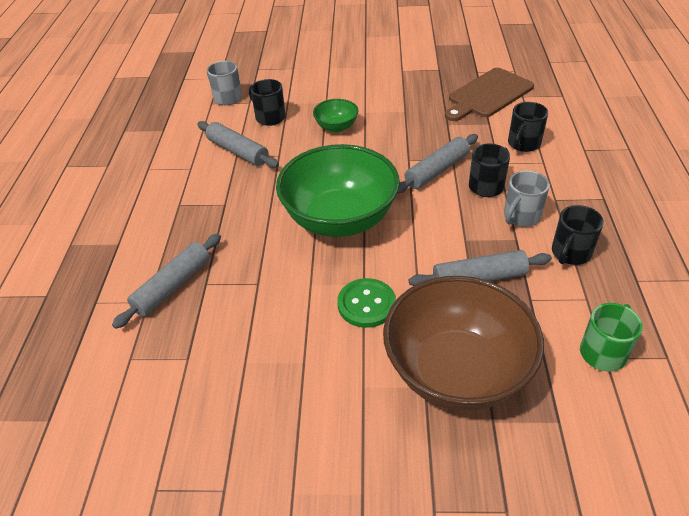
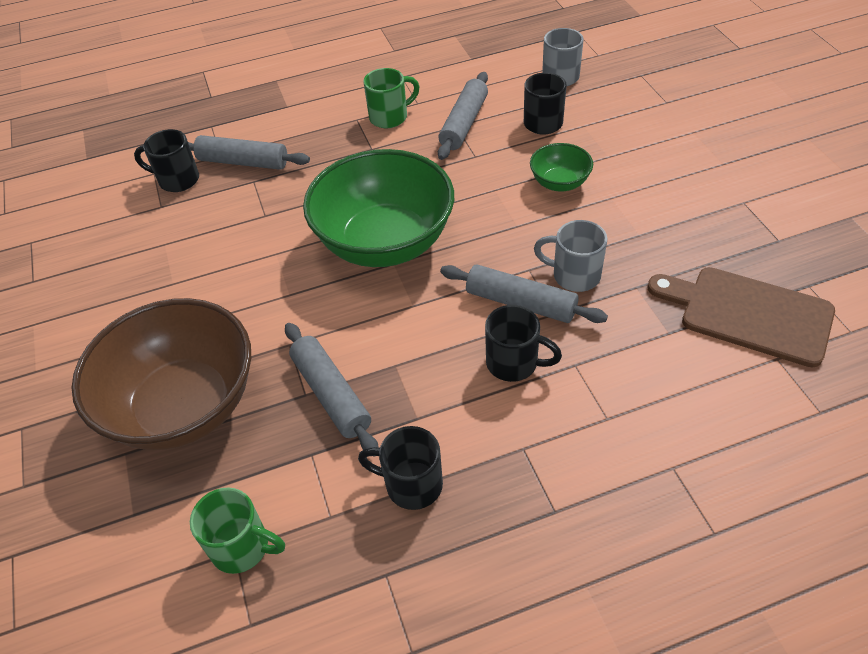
camera: 70 degrees right, 5 degrees up
(194, 186) = (390, 117): none -> green mug
(366, 304) = (259, 305): green button -> none
(521, 216) = (465, 414): grey mug -> grey mug (574, 275)
(523, 144) = (639, 384): black mug -> black mug (177, 180)

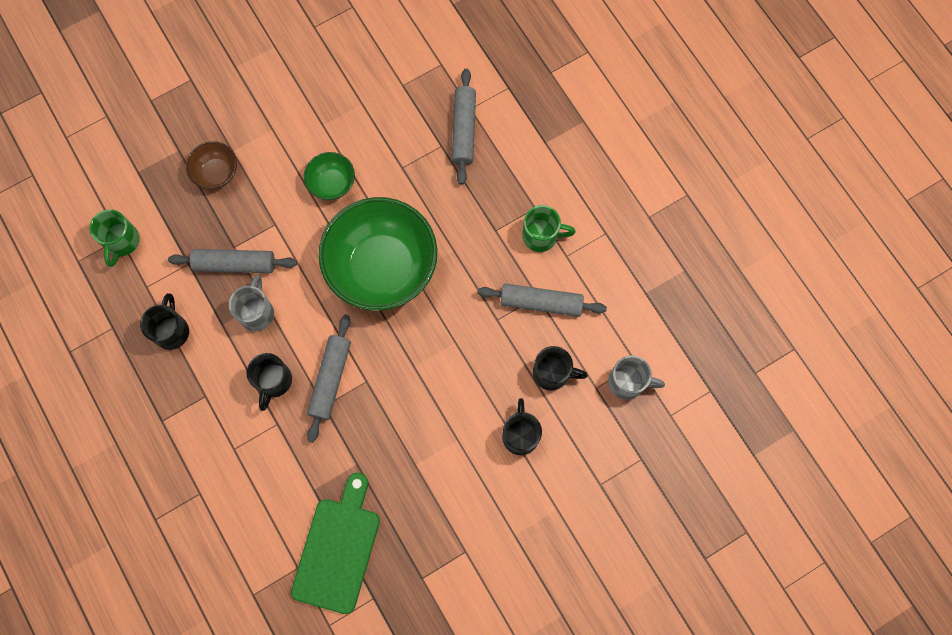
camera: 75 degrees right, 25 degrees up
(177, 180) = (435, 86): black mug -> black mug (520, 435)
(184, 406) = (216, 173): brown bowl -> brown bowl, size x0.45
(331, 394) = (235, 264): grey rolling pin -> grey rolling pin turned 45 degrees clockwise
(390, 117) = (541, 236): green mug -> green mug turned 45 degrees counterclockwise
(559, 183) = (470, 395): green bowl -> green bowl (332, 183)
(574, 275) = (363, 416): grey mug -> grey mug (257, 312)
(748, 314) = (338, 549): brown cutting board -> green cutting board

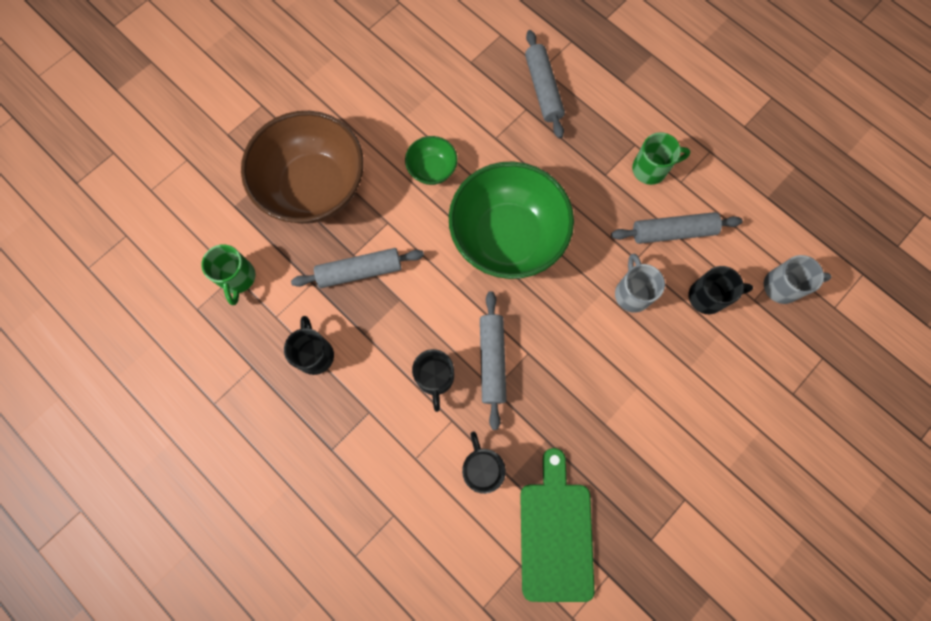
camera: 15 degrees left, 0 degrees up
(216, 173) = (314, 187): brown bowl -> brown bowl, size x2.22
(257, 312) = (396, 313): grey mug -> grey mug (632, 293)
(520, 435) = (698, 365): black mug -> black mug (482, 468)

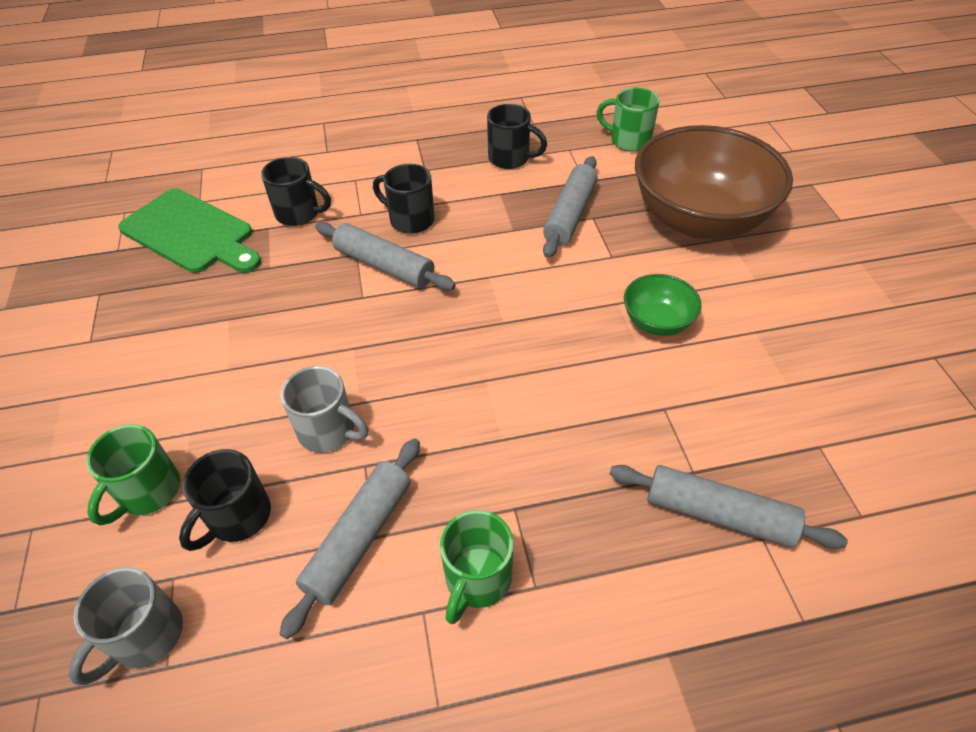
camera: 125 degrees right, 25 degrees down
(507, 237) = (510, 347): green bowl -> none
(732, 354) = (148, 492): none -> green mug

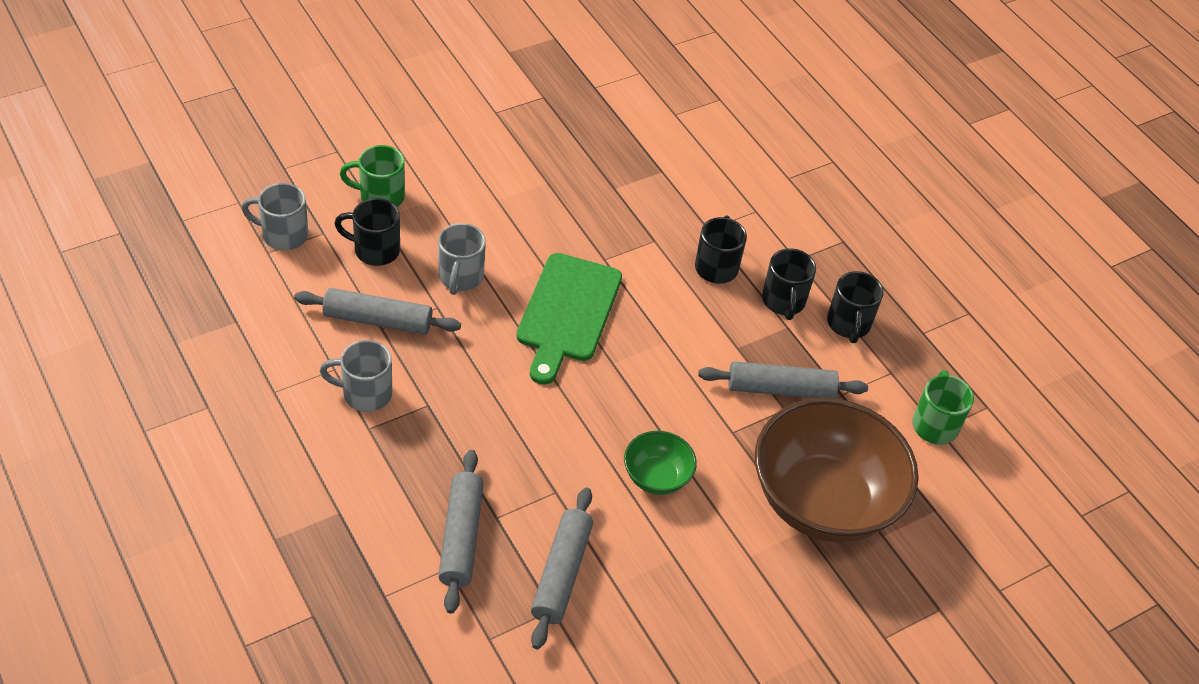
camera: 65 degrees right, 0 degrees up
(191, 233) = (633, 124): green cutting board -> green cutting board (567, 312)
(299, 214) = (689, 186): black mug -> black mug (783, 302)
(384, 266) = (647, 264): grey rolling pin -> grey rolling pin (561, 573)
(477, 580) = (365, 393): green mug -> grey mug

